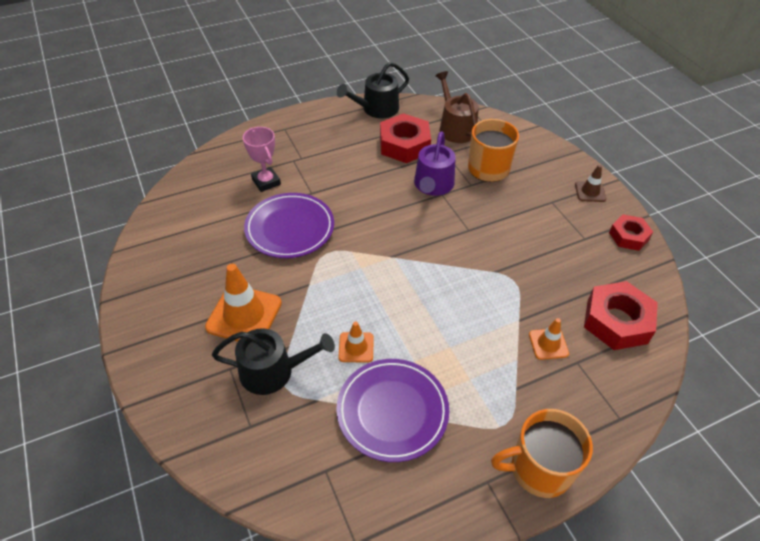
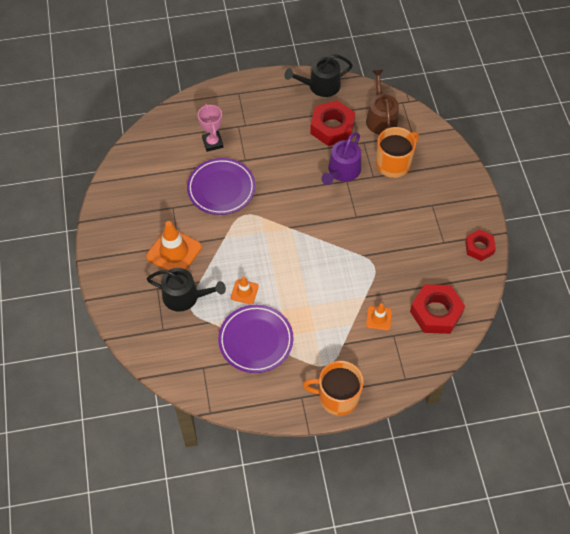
camera: 15 degrees right, 10 degrees up
(590, 192) = (467, 202): brown traffic cone -> none

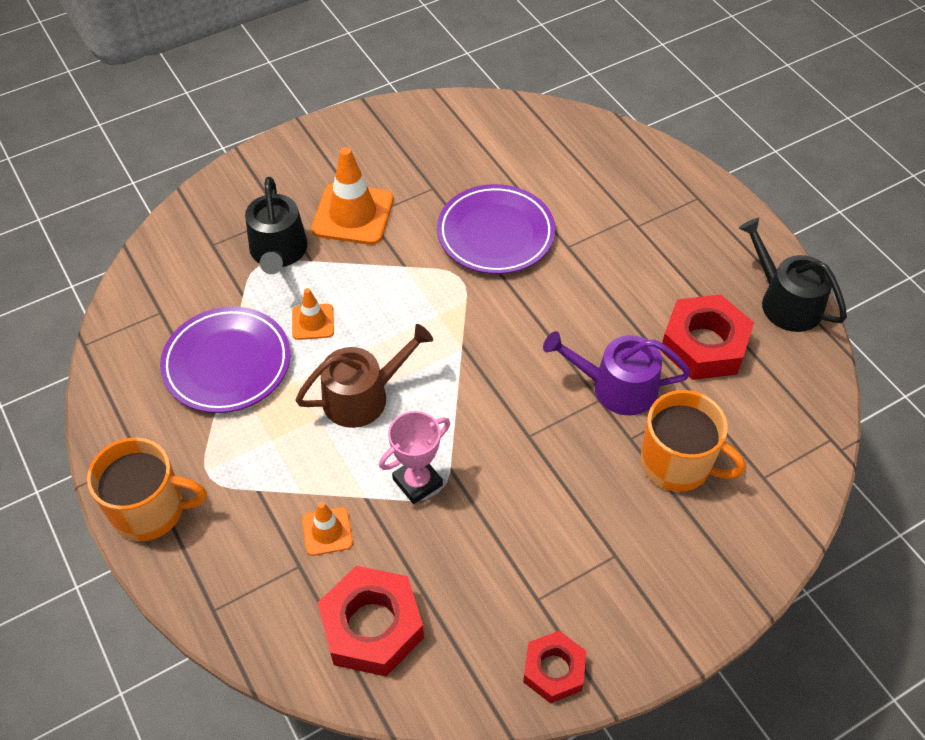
camera: 70 degrees right, 5 degrees down
(212, 143) = (578, 196): pink trophy -> pink trophy (417, 482)
(337, 397) = (150, 510): orange mug -> orange mug turned 105 degrees clockwise
(381, 118) = (771, 413): brown watering can -> brown watering can (363, 396)

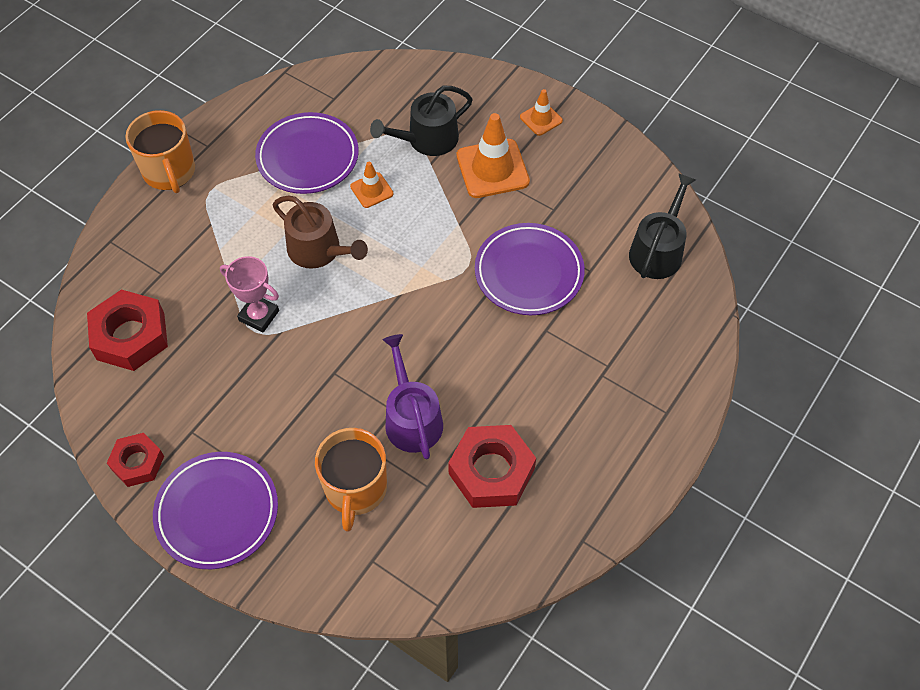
camera: 65 degrees right, 5 degrees up
(327, 531) = (194, 278): orange traffic cone -> orange traffic cone (541, 119)
(653, 604) = (217, 512): none -> purple plate
(785, 301) = (579, 524): black watering can -> black watering can (658, 250)

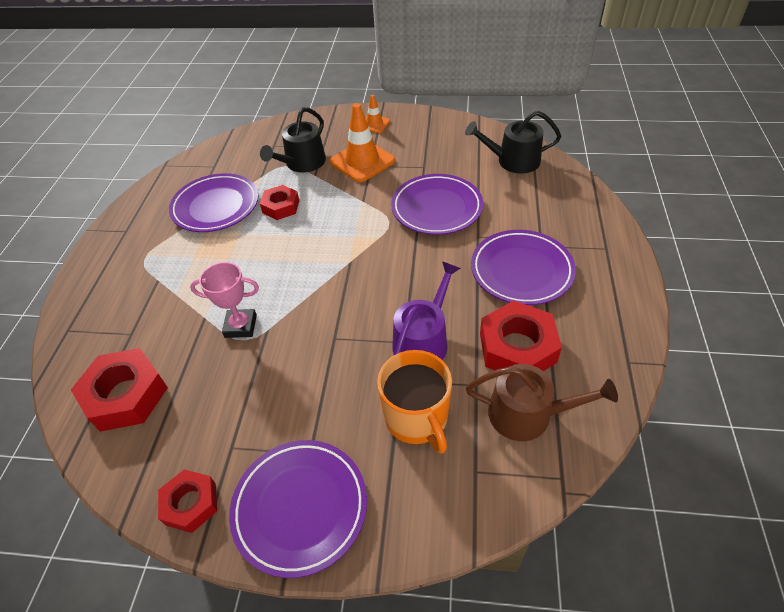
camera: 25 degrees left, 10 degrees down
(169, 172) = (100, 260): orange mug -> none
(319, 250) = (264, 260): brown watering can -> brown watering can (528, 414)
(371, 190) = (281, 207): orange traffic cone -> red nut
(412, 418) = (423, 340): purple watering can -> purple watering can turned 75 degrees clockwise
(559, 393) = (521, 270): none -> purple plate
(658, 250) = (513, 161): black watering can -> black watering can turned 90 degrees counterclockwise

